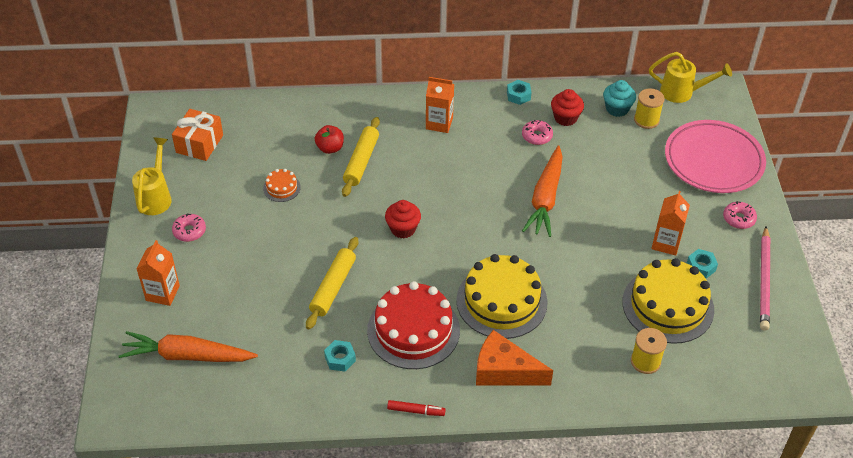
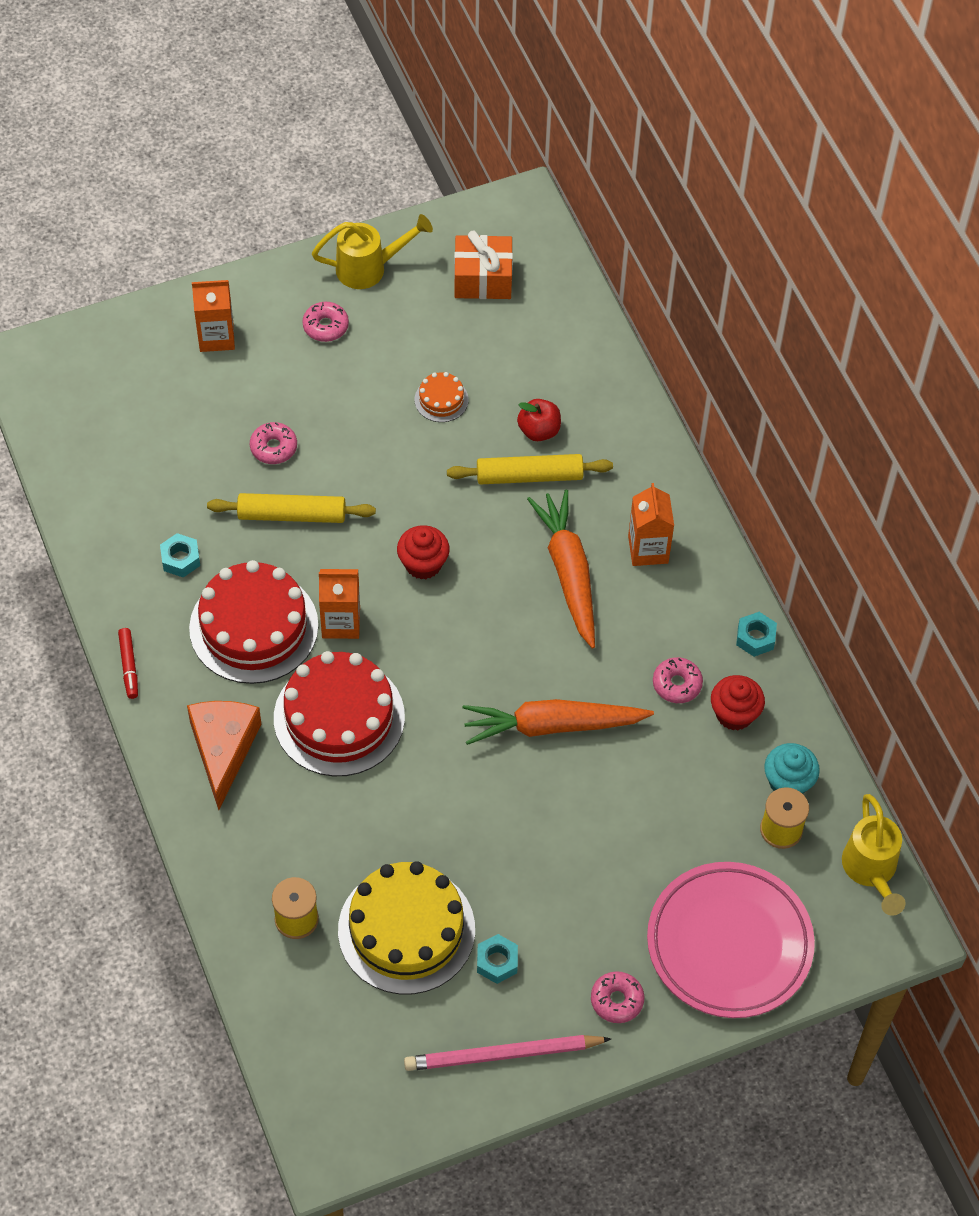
camera: 70 degrees right, 10 degrees up
(187, 356) = (131, 398): orange carrot -> orange carrot (568, 573)
(273, 284) = (273, 447): none -> pink donut
(501, 301) = (339, 717): yellow cake -> red cake
(666, 243) = (526, 906): orange carton -> orange carton (341, 622)

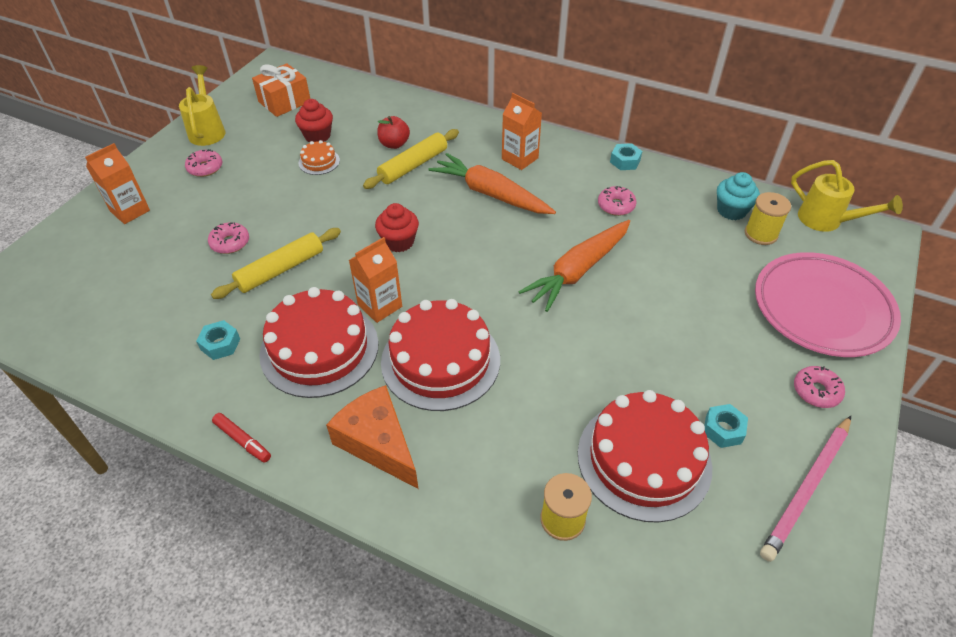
camera: 40 degrees left, 10 degrees down
(370, 268) = (207, 130): yellow watering can -> yellow watering can turned 45 degrees counterclockwise
(406, 930) = (644, 459): yellow cake -> red cake
(734, 714) = (662, 199): red cupcake -> red cupcake (317, 136)

